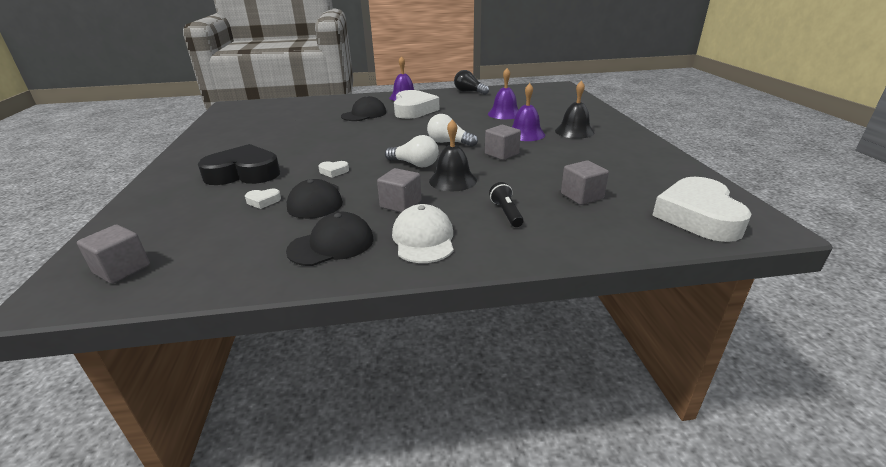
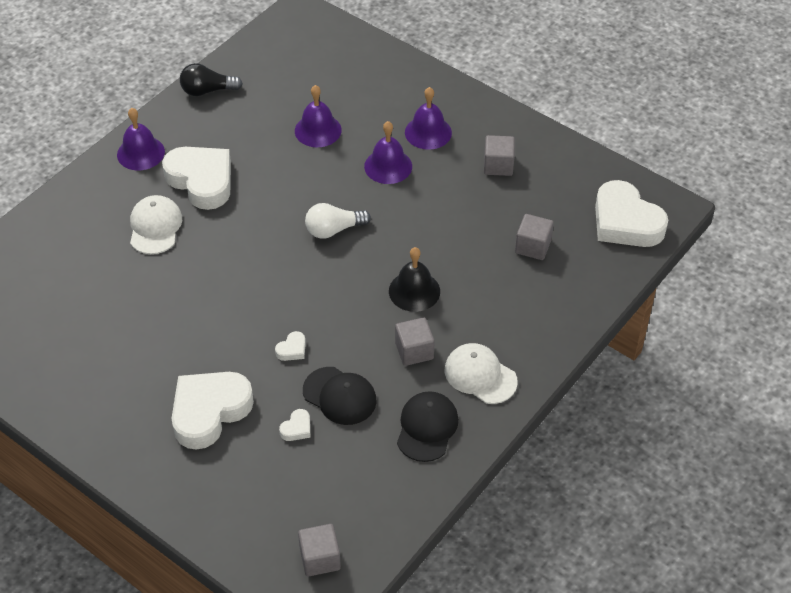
camera: 45 degrees left, 20 degrees up
(244, 173) = (209, 412): black heart -> white heart
(364, 114) = (155, 227): black cap -> white cap
(414, 164) = (350, 288): white light bulb -> none
(501, 154) = (407, 220): grey cube -> grey cube (498, 165)
(506, 213) = (502, 306): black flashlight -> none
(574, 131) = (428, 132): black bell -> purple bell

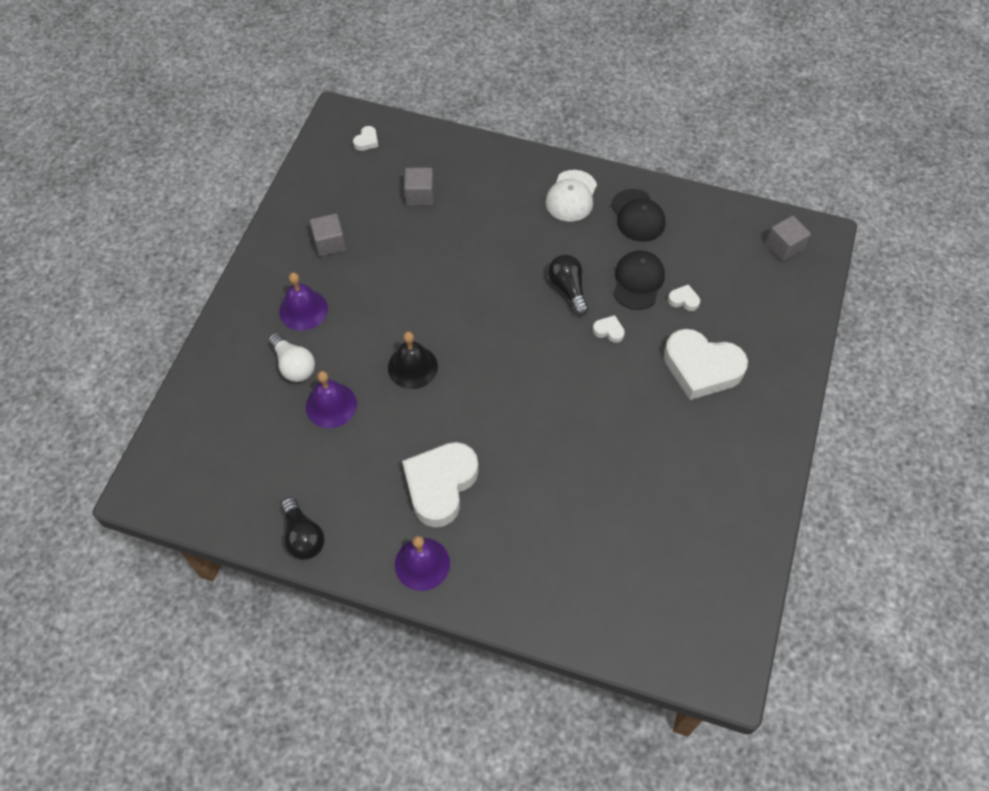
camera: 110 degrees left, 10 degrees up
(155, 227) = (519, 502): white cap -> none
(334, 230) = (459, 346): white light bulb -> white light bulb (293, 365)
(358, 332) = (568, 289): none -> black light bulb
(388, 166) = (361, 328): purple bell -> none
(414, 291) = (505, 263): black bell -> black bell (412, 367)
(414, 351) = (568, 245): grey cube -> none
(427, 428) = (637, 216): black cap -> black cap turned 105 degrees counterclockwise
(625, 222) = (367, 141): white heart -> white heart, size x0.40

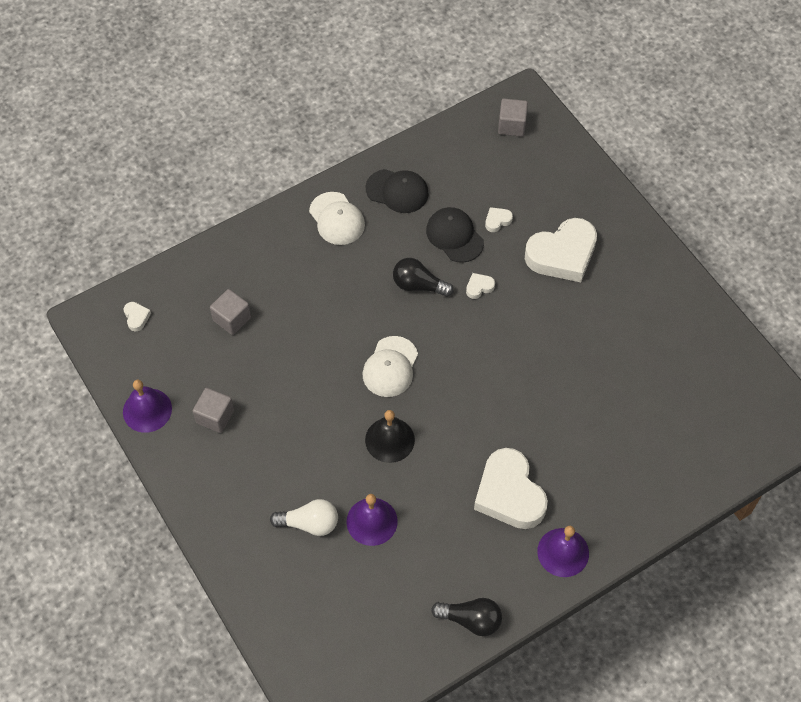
camera: 50 degrees left, 0 degrees up
(303, 310) = (262, 480): purple bell -> purple bell (147, 410)
(477, 322) = (390, 367): none -> white cap

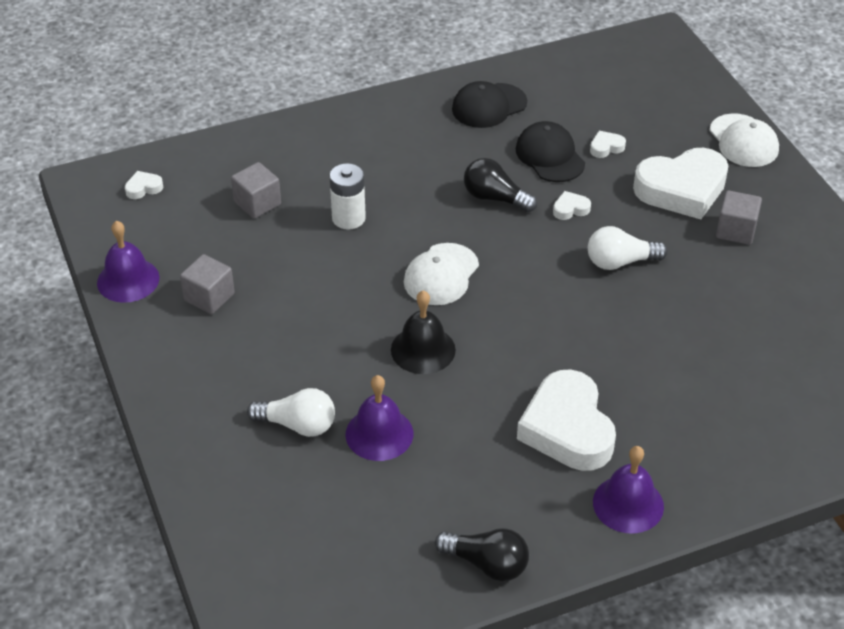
camera: 10 degrees right, 15 degrees down
(136, 317) = (143, 188): white heart -> white heart turned 105 degrees counterclockwise
(307, 323) = (348, 218): none -> white battery
(337, 219) = (409, 123): white cap -> white cap (743, 141)
(397, 191) = (489, 106): black cap -> black cap turned 120 degrees clockwise
(511, 125) = (641, 61): grey cube -> grey cube (736, 230)
(525, 333) = (620, 262): none -> white light bulb

